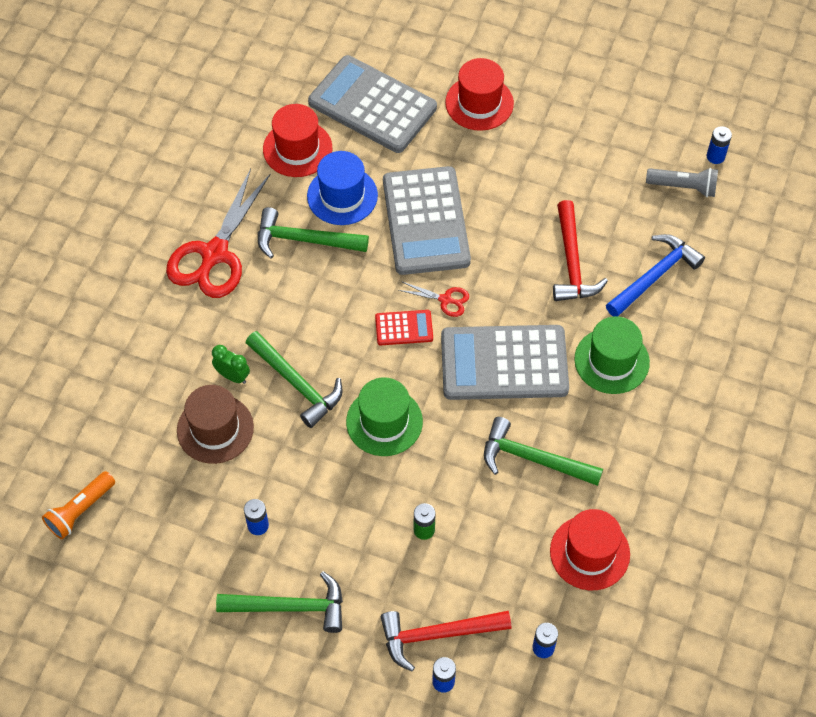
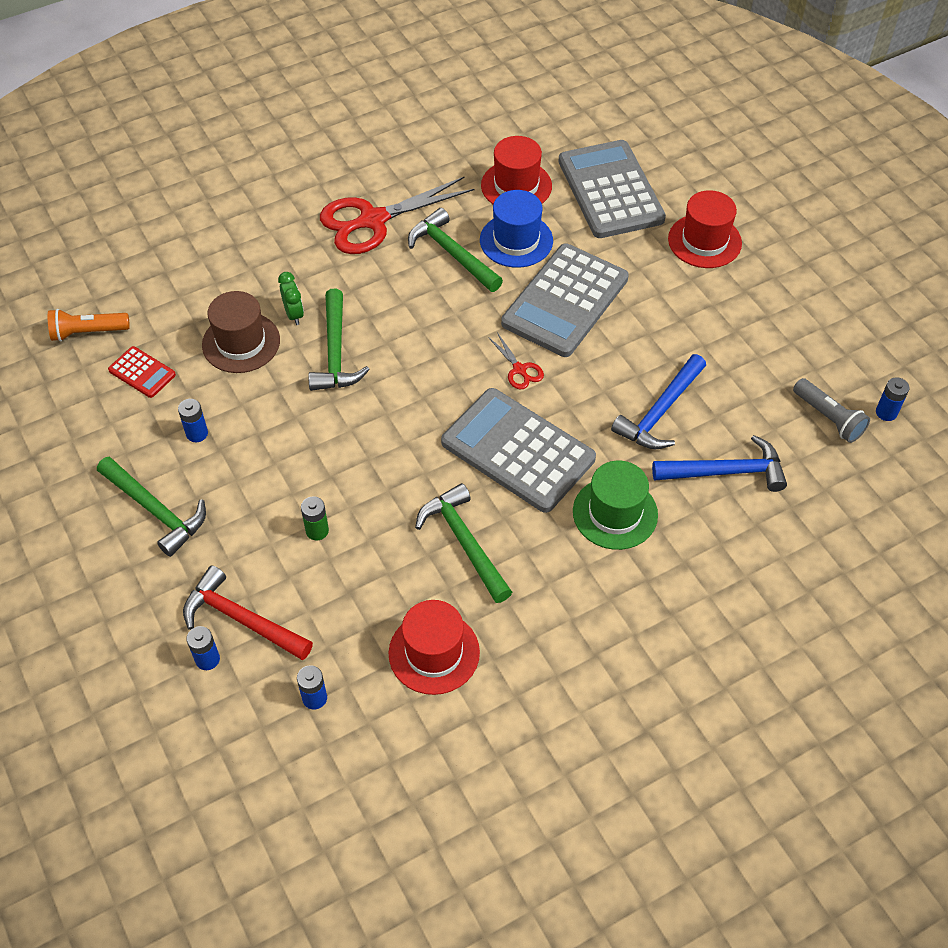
camera: 40 degrees right, 5 degrees down
(384, 421) = (373, 427): green hat -> none
(404, 328) = (463, 368): red calculator -> red calculator (142, 372)
(572, 262) = (660, 412): red hammer -> blue hammer

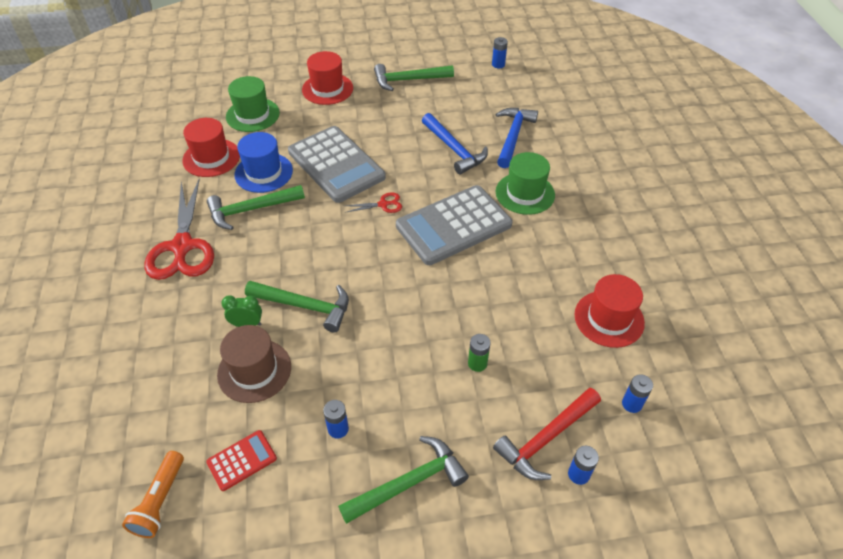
camera: 70 degrees left, 5 degrees down
(464, 543) = (521, 276): green hammer -> green hammer (409, 80)
(610, 190) = (252, 115): grey calculator -> green hat
(828, 418) = (492, 85): grey flashlight -> none

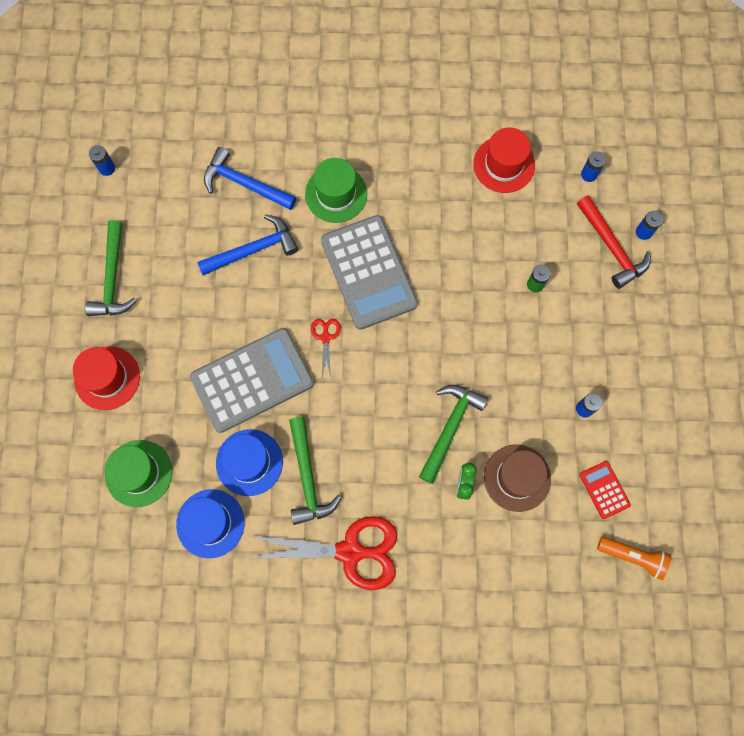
camera: 80 degrees left, 25 degrees up
(211, 158) = (210, 523): red hat -> blue hat
(408, 483) = (637, 359): green hammer -> none

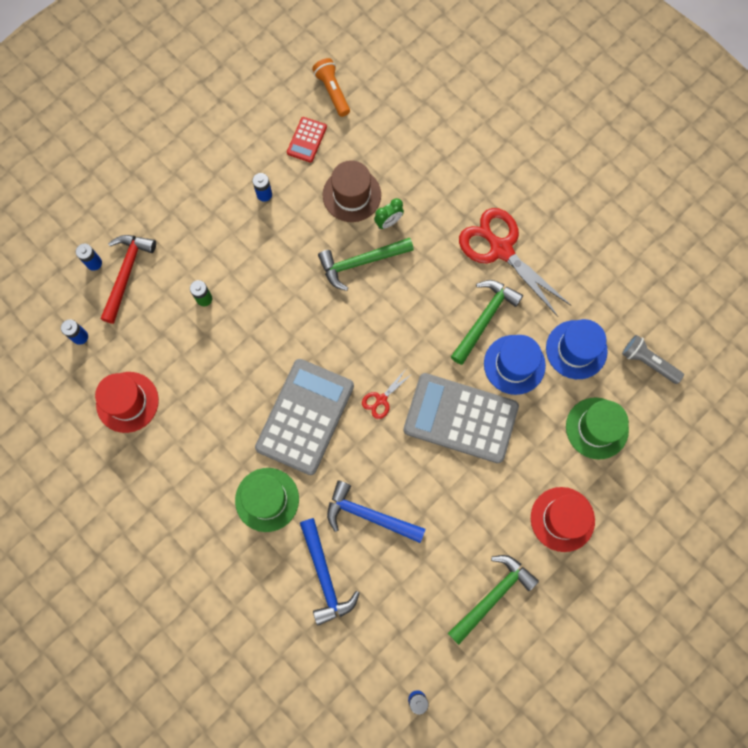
camera: 135 degrees left, 0 degrees up
(141, 570) = (648, 362): none -> grey flashlight

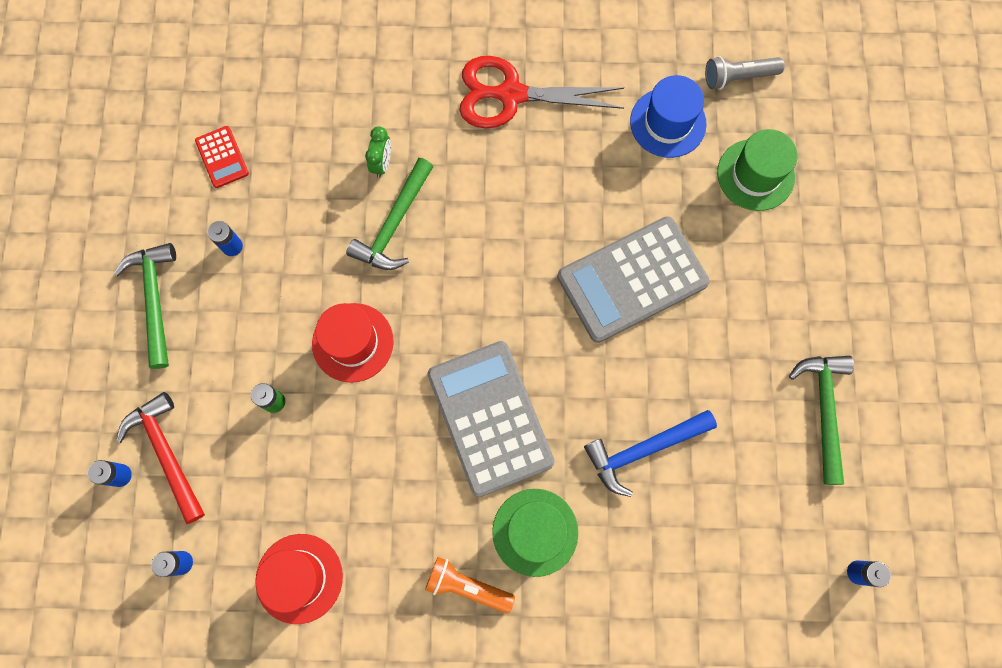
camera: 45 degrees left, 0 degrees up
(324, 576) = (662, 547): blue hammer -> none
(332, 91) = (201, 90): orange flashlight -> orange flashlight (467, 586)
(351, 195) = (320, 170): brown hat -> none
(381, 399) = (544, 332): red scissors -> none
(484, 319) = (561, 170): green hammer -> green hammer (155, 300)
(514, 364) = (629, 186): blue hat -> none
(562, 519) = (809, 282): red hat -> red hat (353, 342)

